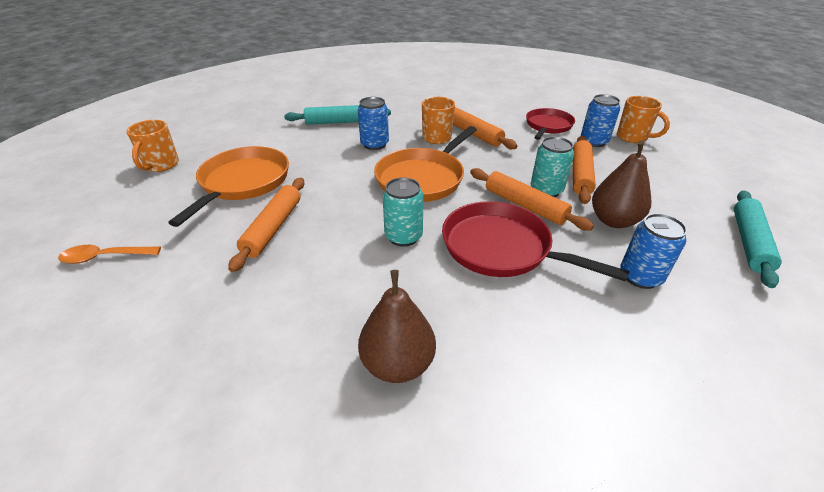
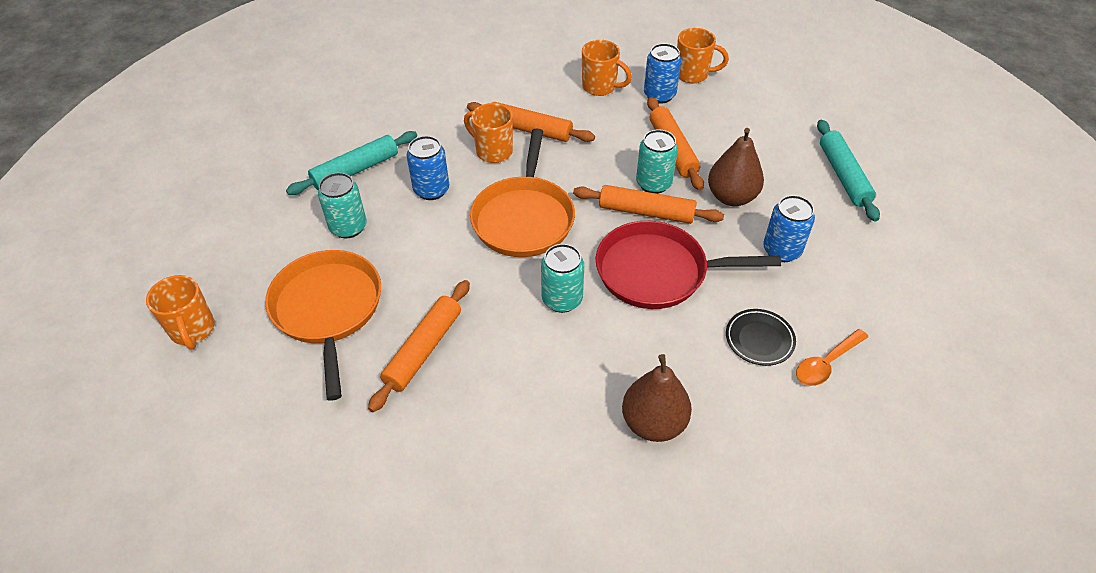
camera: 30 degrees left, 10 degrees up
(105, 257) = (275, 469): orange spoon -> orange spoon (826, 363)
(273, 228) = (423, 350): orange rolling pin -> orange rolling pin turned 45 degrees clockwise
(303, 146) = (348, 227): none -> turquoise can
(548, 126) = (600, 87): red pan -> orange mug
(564, 341) = (759, 339): none -> black plate

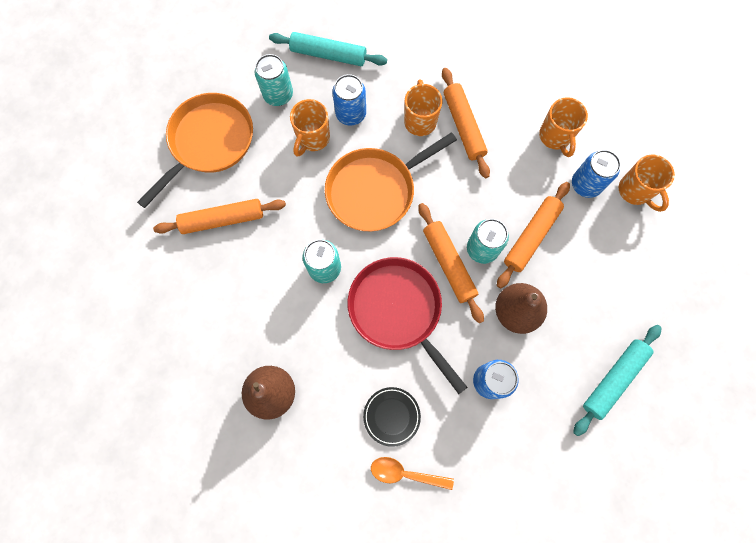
camera: 50 degrees right, 25 degrees up
(193, 330) = (140, 87): orange mug -> orange mug (313, 138)

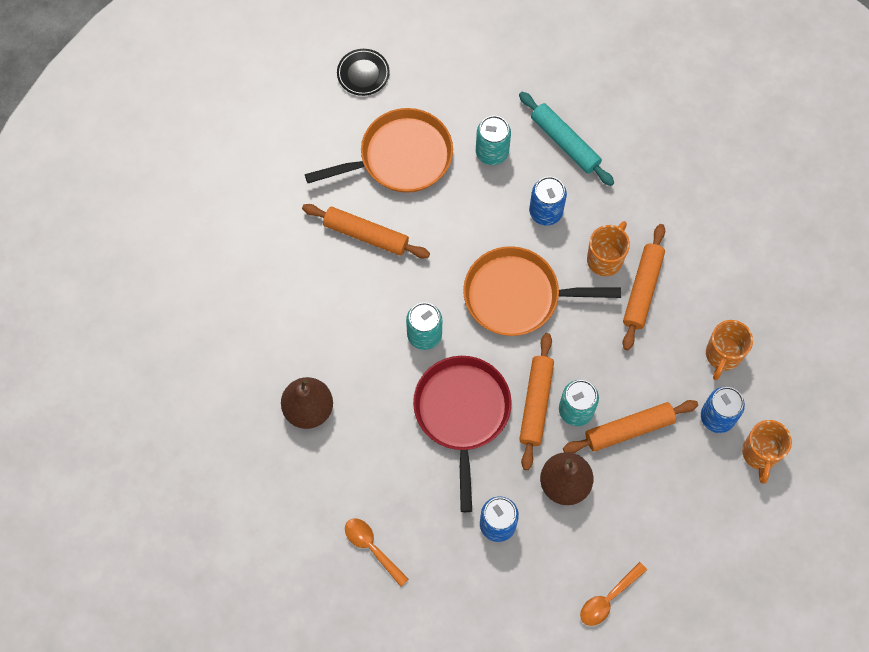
camera: 35 degrees right, 5 degrees down
(313, 138) = (495, 213): orange mug -> none
(391, 416) = (393, 495): black plate -> black plate (363, 74)
(613, 379) = (608, 598): turquoise rolling pin -> orange spoon

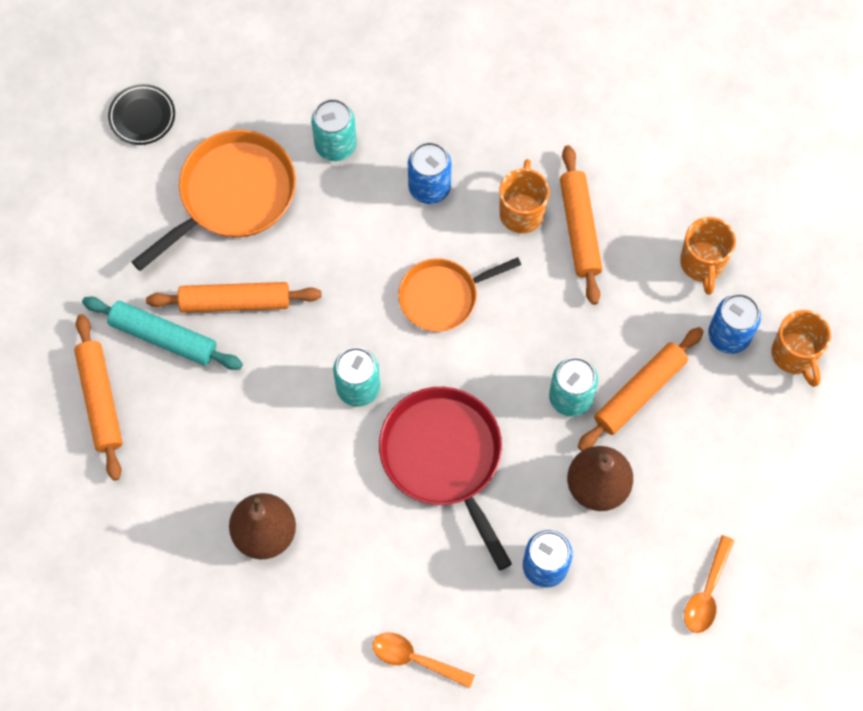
camera: 25 degrees left, 0 degrees up
(517, 296) = (442, 297): orange pan -> orange pan, size x0.66
(536, 403) = (522, 409): orange rolling pin -> orange rolling pin (100, 400)
(565, 142) = (413, 99): turquoise rolling pin -> turquoise rolling pin (163, 337)

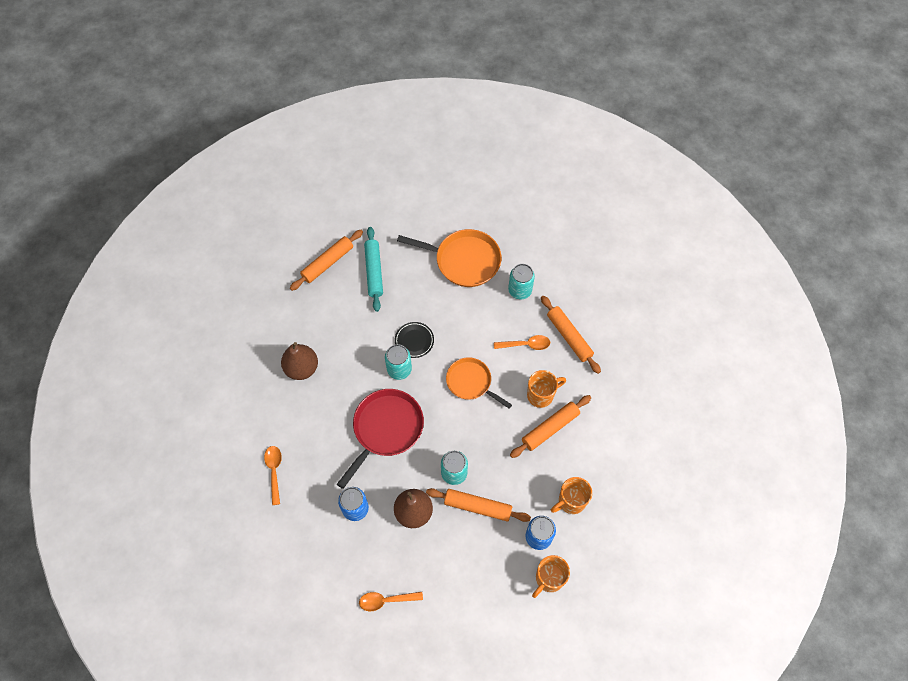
camera: 60 degrees right, 5 degrees down
(142, 116) = (478, 201): black plate -> black plate (414, 341)
(235, 302) = (410, 292): orange rolling pin -> orange rolling pin (569, 337)
(429, 187) = (525, 344): blue can -> orange spoon

